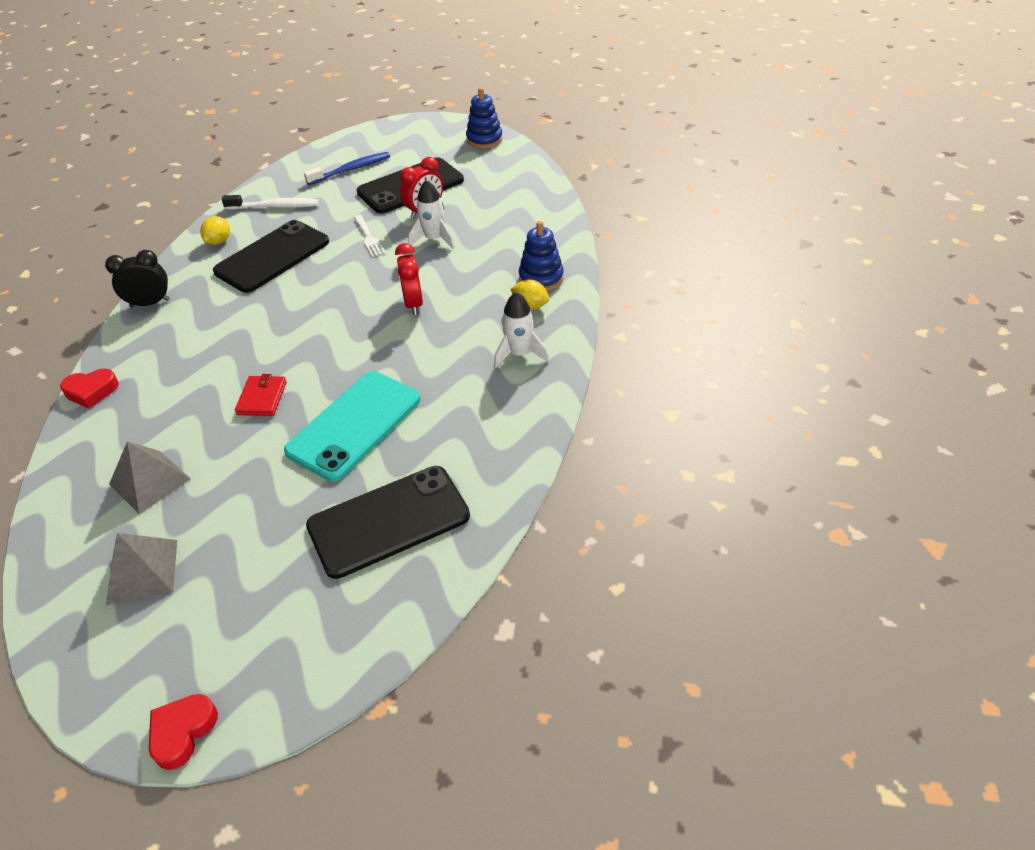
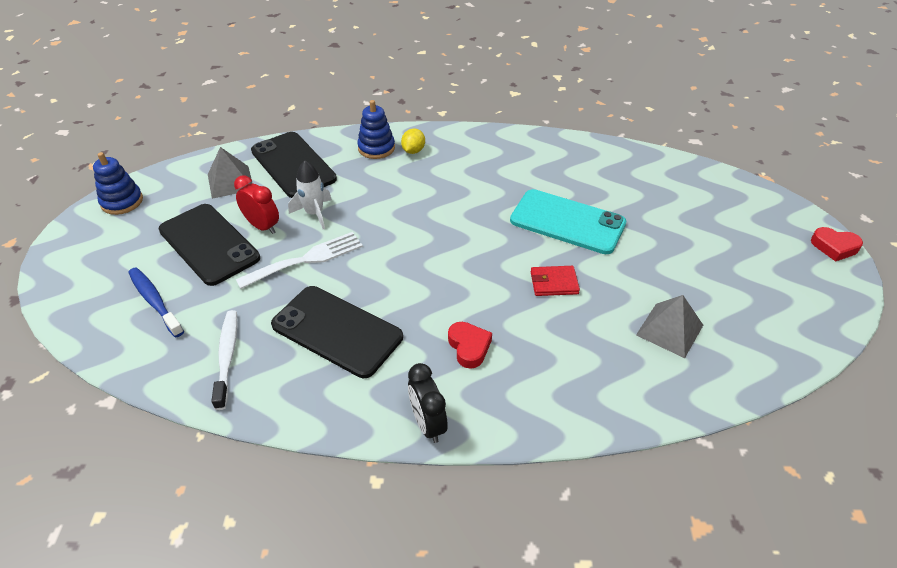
camera: 100 degrees left, 0 degrees up
(91, 391) = (581, 423): red heart -> red heart (469, 347)
(142, 571) = (749, 304): grey pyramid -> grey pyramid (230, 182)
(219, 241) = (300, 393): yellow lemon -> none
(369, 238) = (307, 259): white fork -> white fork, size x1.62
(388, 521) = (647, 191): black phone -> black phone (293, 165)
(413, 304) = (415, 213): red clock -> none
(519, 354) = (471, 151): white rocket -> none

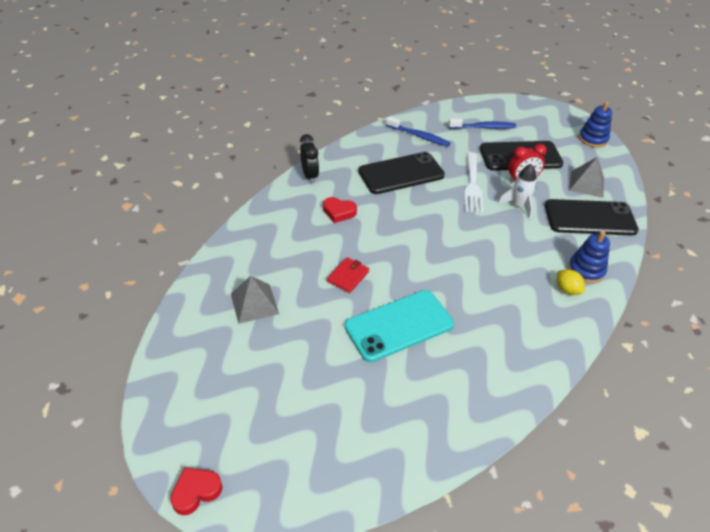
camera: 125 degrees right, 0 degrees up
(227, 357) = (419, 136): white toothbrush -> blue toothbrush
(427, 424) = (310, 176): black clock -> black clock turned 60 degrees clockwise

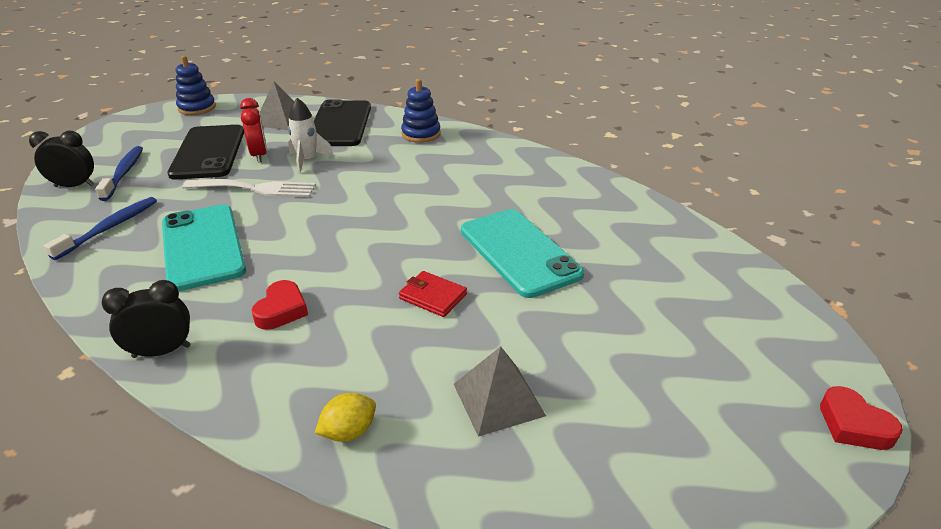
camera: 90 degrees left, 10 degrees down
(401, 173) = (203, 246): black phone -> turquoise phone
(464, 113) = (74, 186): none -> black clock
(567, 289) = (449, 146): yellow lemon -> yellow lemon (349, 432)

